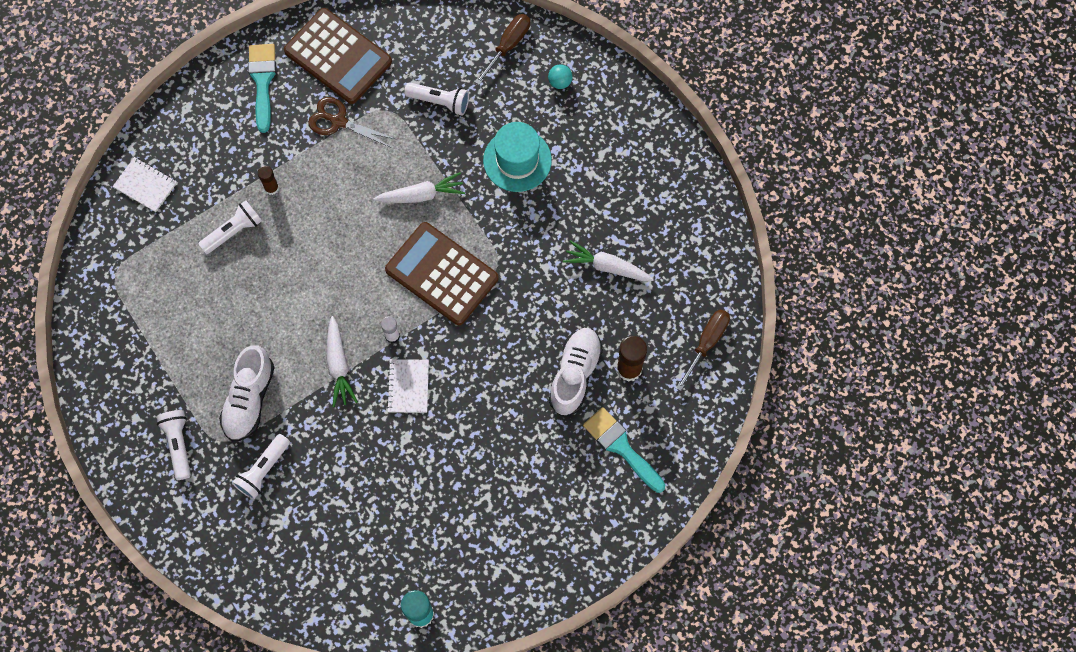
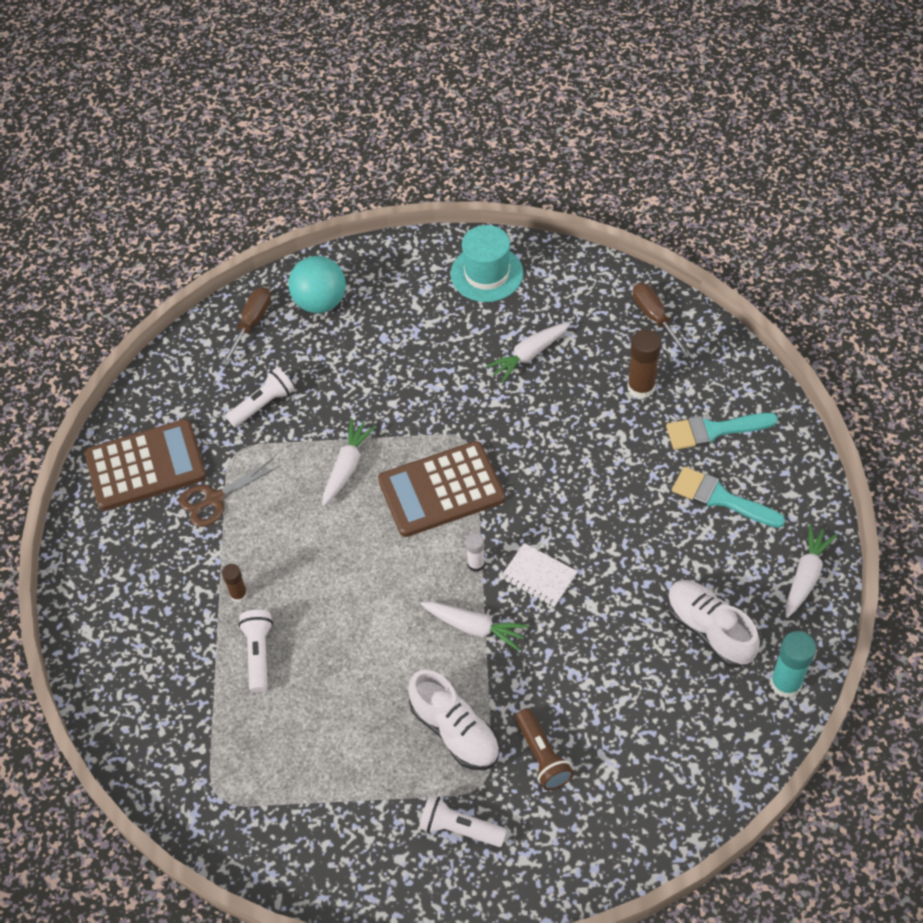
camera: 55 degrees left, 15 degrees down
(145, 185) = (141, 714): white notebook -> none
(262, 81) = (116, 545): turquoise brush -> turquoise brush (720, 498)
(263, 470) = (542, 756): white flashlight -> brown flashlight
(508, 46) = (251, 323): brown screwdriver -> brown screwdriver turned 45 degrees clockwise
(517, 160) = (371, 372): turquoise hat -> turquoise hat (486, 273)
(525, 584) = (805, 576): none -> white carrot
(560, 82) = (320, 302): turquoise ball -> turquoise ball, size x2.13
(575, 374) = (618, 432): white shoe -> white shoe (709, 630)

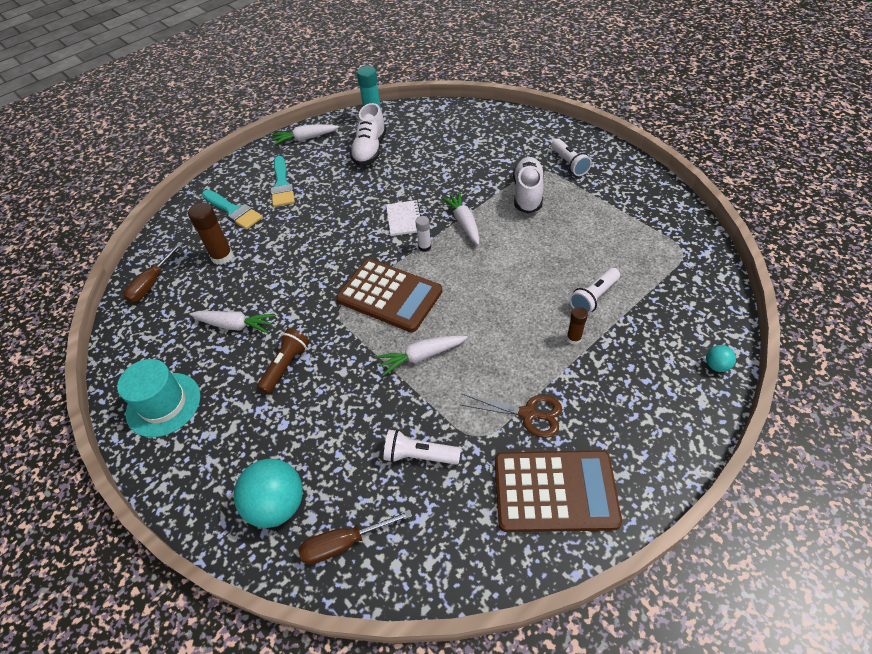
camera: 130 degrees left, 5 degrees down
(95, 676) = (716, 366): none -> turquoise ball
(145, 465) = (555, 491): brown calculator -> brown calculator turned 150 degrees clockwise
(542, 756) = (501, 161): brown flashlight -> brown flashlight (286, 365)

